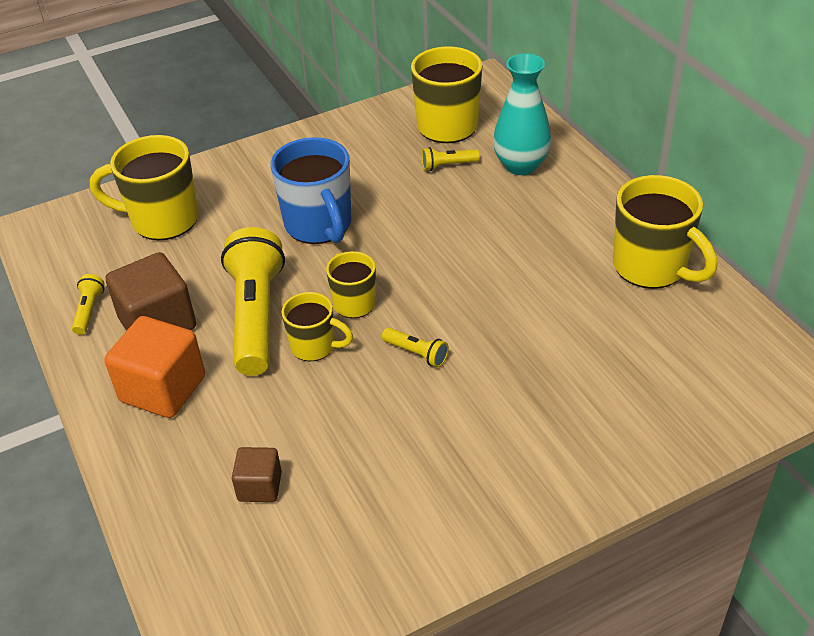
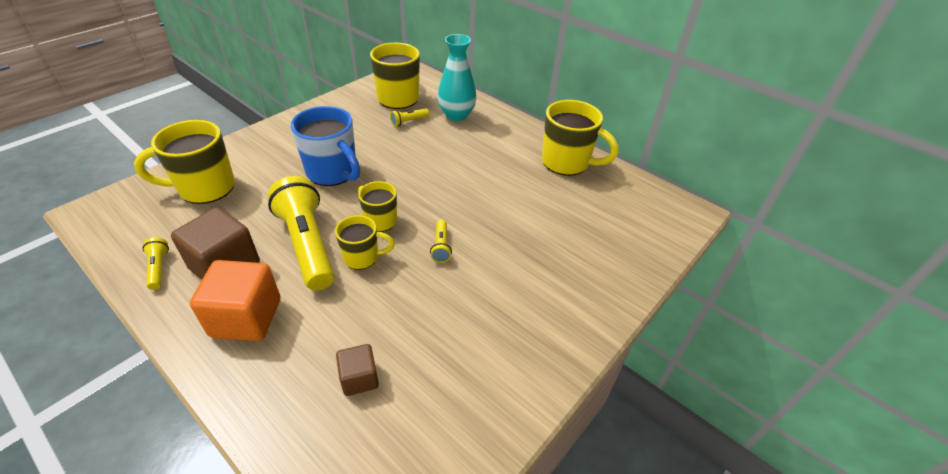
camera: 25 degrees left, 0 degrees up
(416, 353) = (441, 246): yellow flashlight -> yellow flashlight turned 75 degrees clockwise

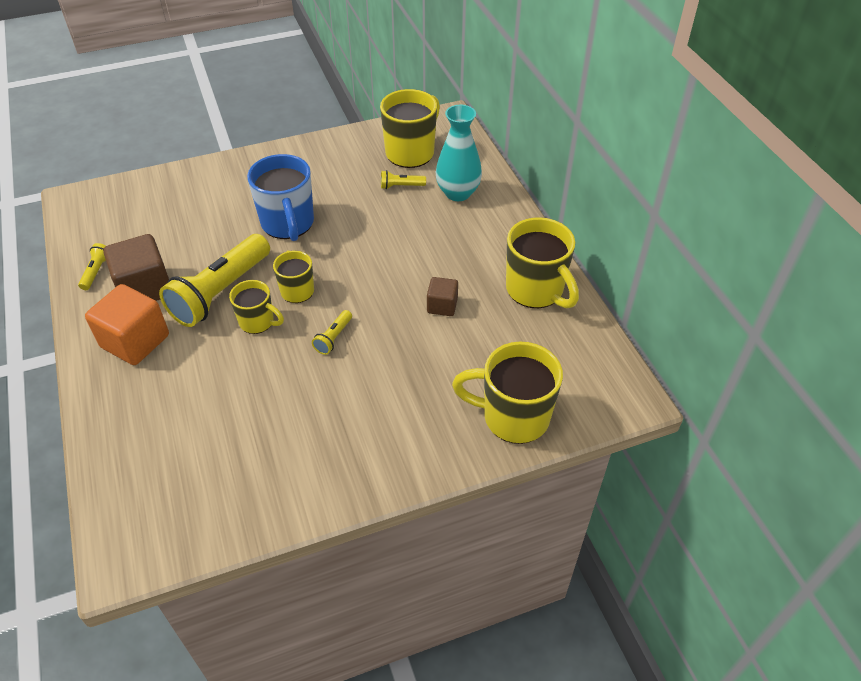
camera: 30 degrees right, 5 degrees up
(205, 188) = (170, 205): yellow mug -> yellow mug (513, 417)
(307, 244) = (220, 292): yellow flashlight -> yellow flashlight turned 150 degrees counterclockwise
(359, 378) = (186, 428): brown cube -> brown cube (442, 306)

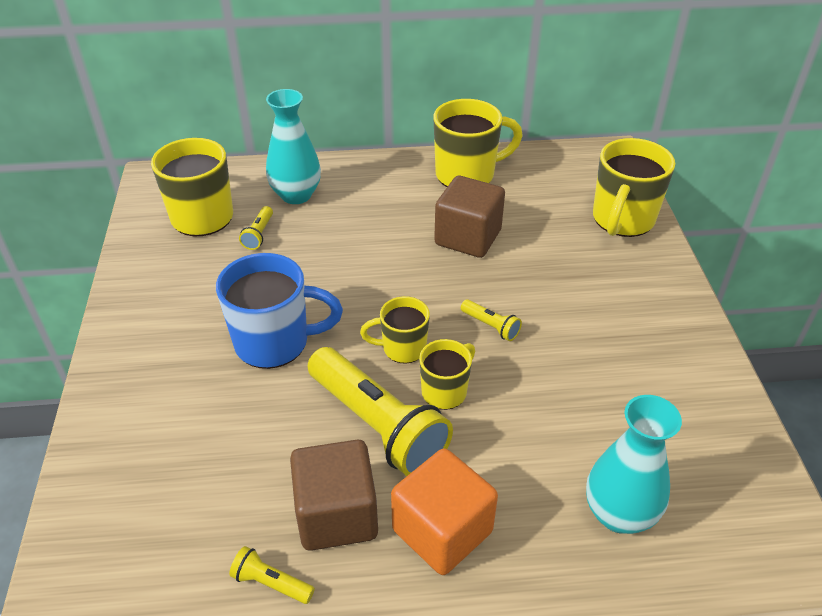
camera: 75 degrees left, 5 degrees down
(154, 438) = (619, 514): none -> turquoise vase
(442, 306) = (468, 237): brown cube -> brown cube, size x1.80

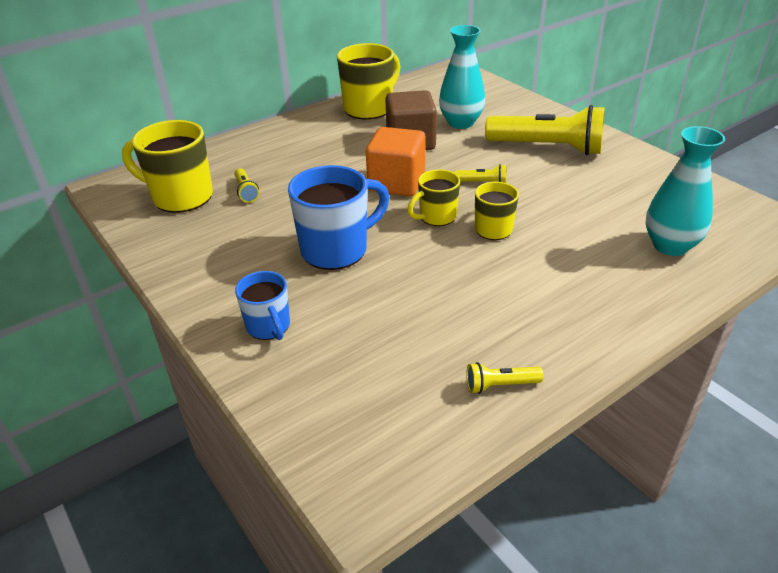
camera: 30 degrees left, 5 degrees down
(143, 401) = (269, 327): none -> blue mug
(296, 195) = (249, 159): turquoise vase -> turquoise vase (461, 123)
(337, 515) = (500, 326): brown cube -> none
(377, 425) = (469, 265): yellow flashlight -> yellow flashlight (547, 148)
(442, 531) = (579, 302): orange cube -> orange cube (396, 183)
(622, 220) = (501, 101): yellow mug -> none

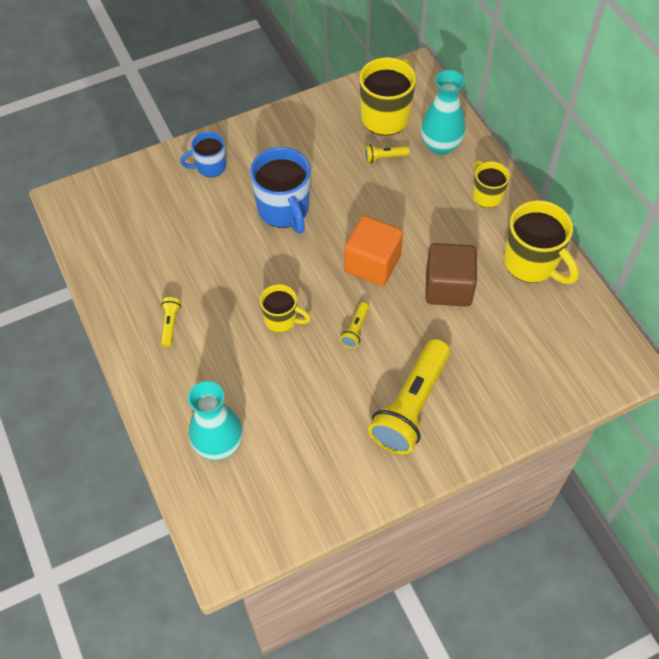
camera: 100 degrees right, 20 degrees up
(436, 217) = (310, 283): yellow mug -> yellow mug (486, 195)
(461, 123) = (482, 340): turquoise vase -> turquoise vase (440, 145)
(500, 385) = (114, 279): yellow flashlight -> yellow flashlight (170, 324)

